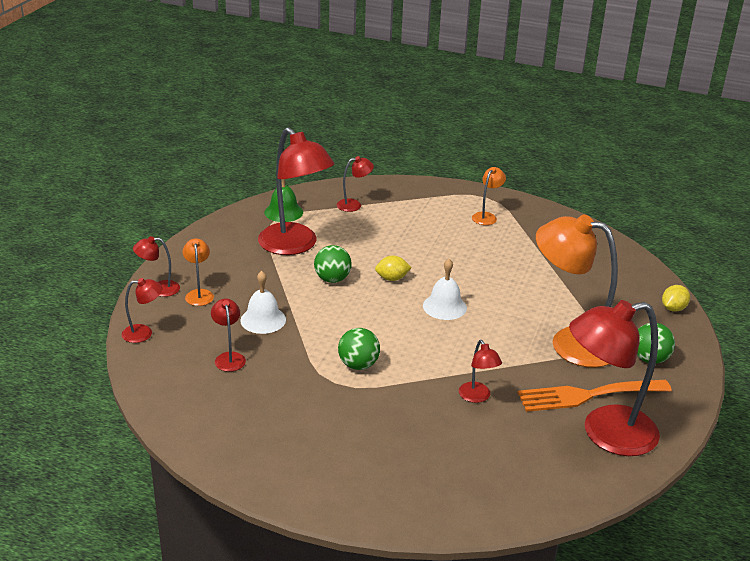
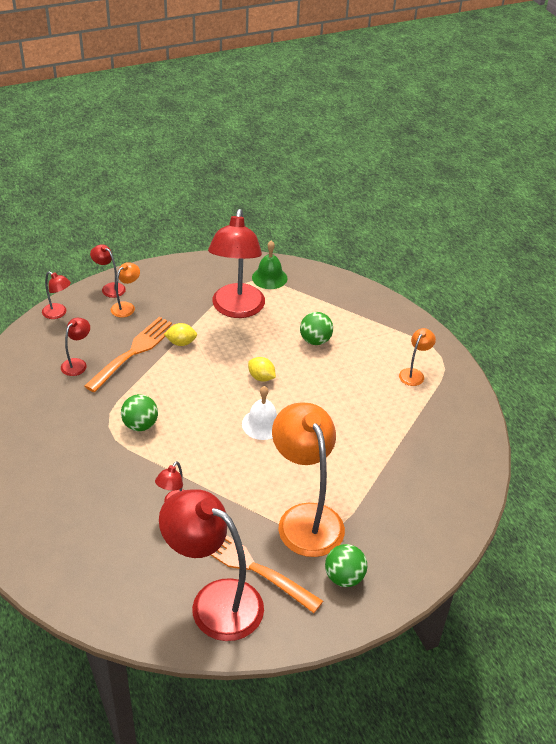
camera: 45 degrees right, 10 degrees up
(263, 320) = (134, 351): white bell -> orange fork
(332, 279) = (221, 351): green ball -> green ball (315, 340)
(354, 205) = (327, 301): red lamp -> none
(486, 216) = (414, 374): orange lamp -> orange lamp turned 45 degrees counterclockwise
(673, 308) = (437, 554): yellow lemon -> yellow lemon (181, 343)

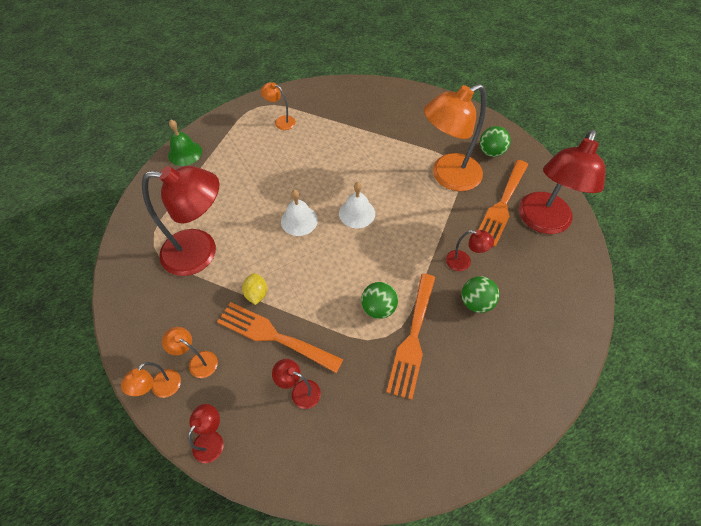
camera: 95 degrees left, 15 degrees up
(99, 445) = (412, 339): none -> orange fork
(110, 288) = (161, 389): red lamp -> orange lamp
(261, 377) = (299, 220): yellow lemon -> white bell
(269, 278) = (149, 230): green bell -> green bell (185, 153)
(315, 340) = (245, 186): green ball -> green ball (476, 302)

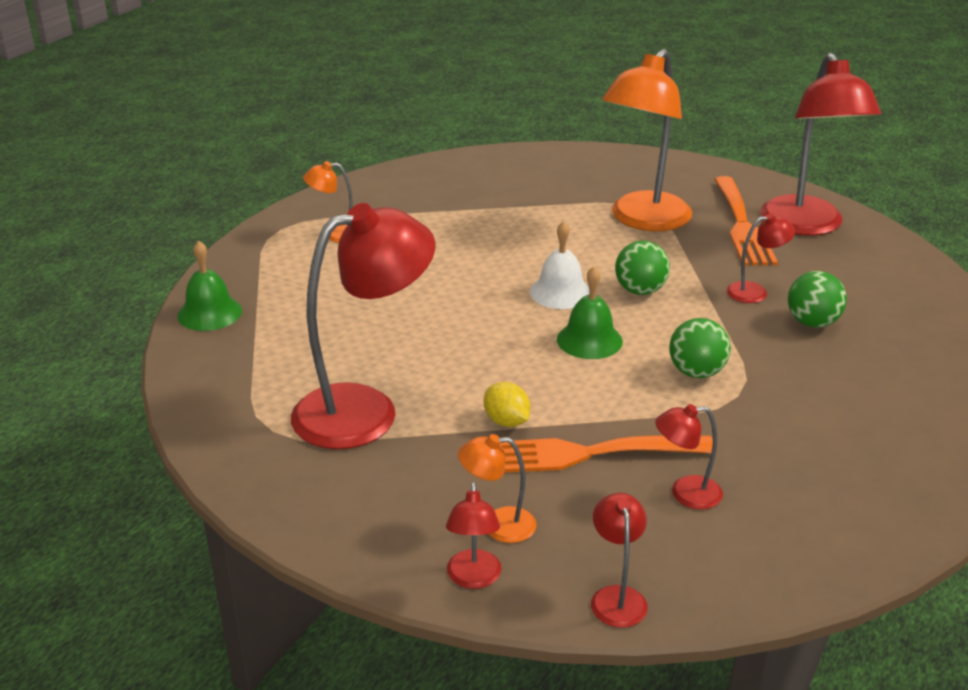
camera: 30 degrees left, 25 degrees down
(161, 389) = (473, 578): orange lamp -> red lamp
(299, 220) = (484, 326): white bell -> none
(343, 256) = (589, 340): none -> green bell
(412, 339) = (774, 384): orange fork -> none
(491, 152) = (673, 182): green ball -> green ball (640, 290)

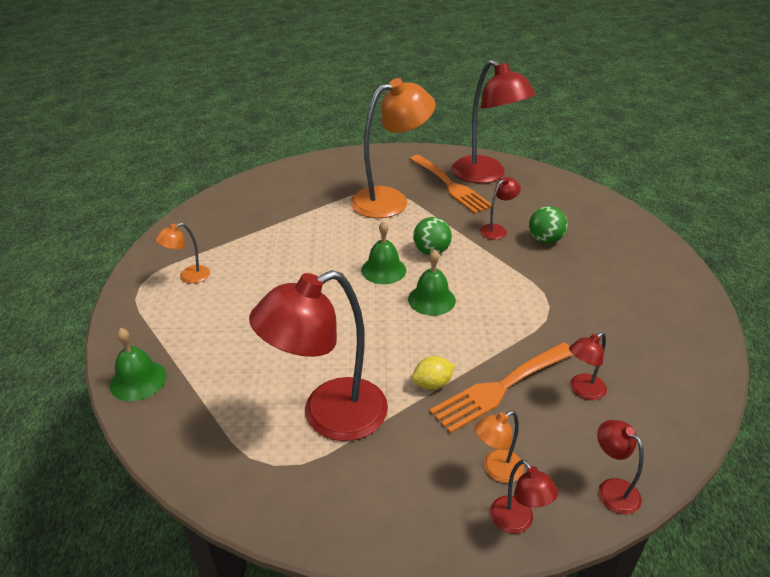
camera: 30 degrees left, 5 degrees up
(365, 410) = (329, 416): red lamp -> red lamp turned 150 degrees counterclockwise
(506, 421) = (432, 384): yellow lemon -> yellow lemon turned 45 degrees counterclockwise
(560, 292) = (383, 270): white bell -> green bell
(643, 220) = (390, 200): orange lamp -> orange lamp turned 120 degrees counterclockwise
(696, 372) = (513, 299): green ball -> none

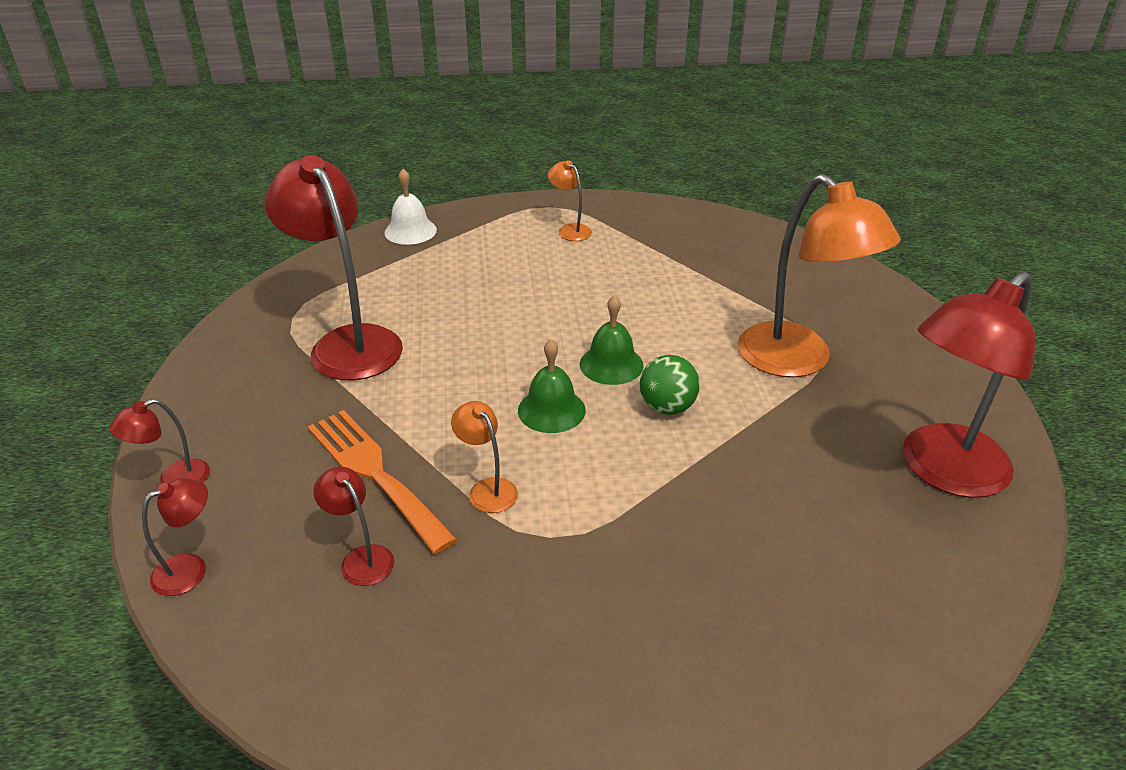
camera: 85 degrees right, 0 degrees up
(138, 380) = (410, 231): green bell -> white bell
(432, 384) = (388, 414): yellow lemon -> none
(451, 186) = (876, 426): orange fork -> none
(496, 470) = (247, 466): orange lamp -> orange lamp (487, 489)
(497, 229) = (754, 482): red lamp -> none
(545, 240) = (741, 545): green ball -> none

